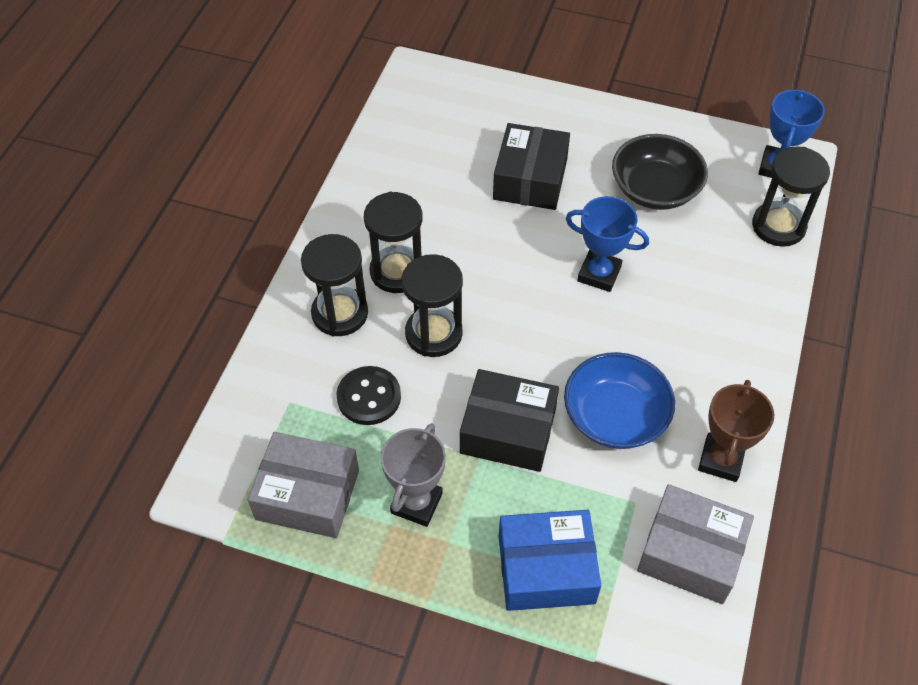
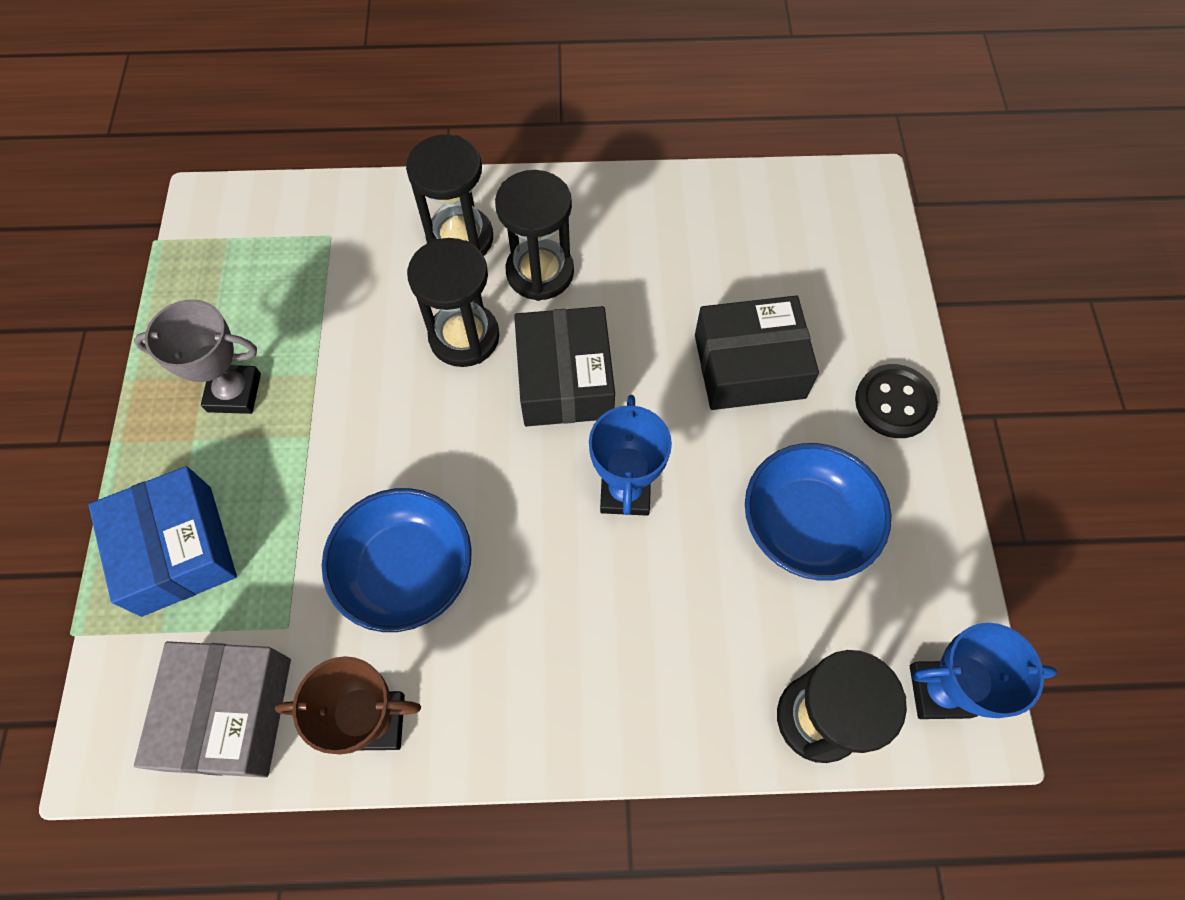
camera: 70 degrees right, 10 degrees up
(307, 495) = (222, 290): grey box -> none
(369, 397) = (358, 303): black button -> black button (894, 403)
(508, 431) = (352, 455): black box -> black box (565, 379)
(655, 189) = (806, 524): black bowl -> blue bowl

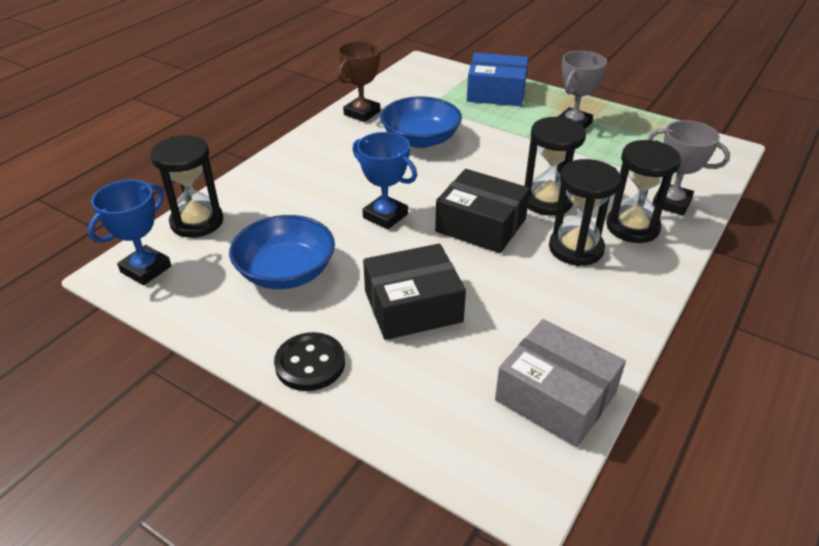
camera: 125 degrees right, 25 degrees down
(229, 713) = (407, 86): grey box -> grey box (555, 396)
(383, 220) = (671, 203): none -> grey trophy
(749, 366) = (413, 306): black box -> black box turned 45 degrees clockwise

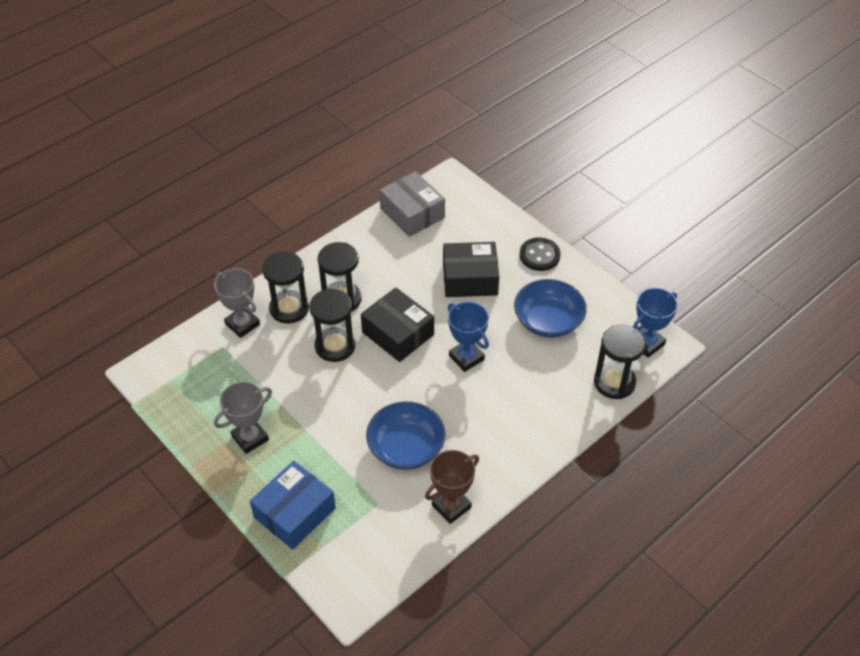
camera: 165 degrees left, 10 degrees up
(496, 92) = (294, 512): blue box -> blue box turned 75 degrees counterclockwise

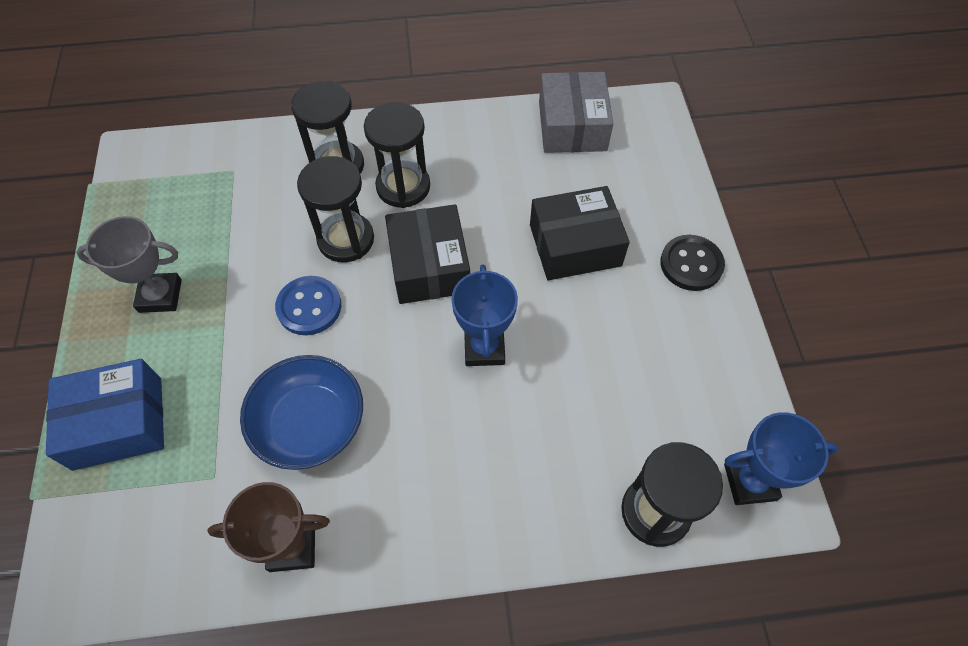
camera: 35 degrees right, 10 degrees up
(242, 324) = (274, 156): grey trophy -> none
(348, 393) = (309, 307): none -> blue button
(470, 278) = (575, 245): black box -> black box turned 45 degrees counterclockwise
(548, 321) = (631, 362): blue bowl -> none

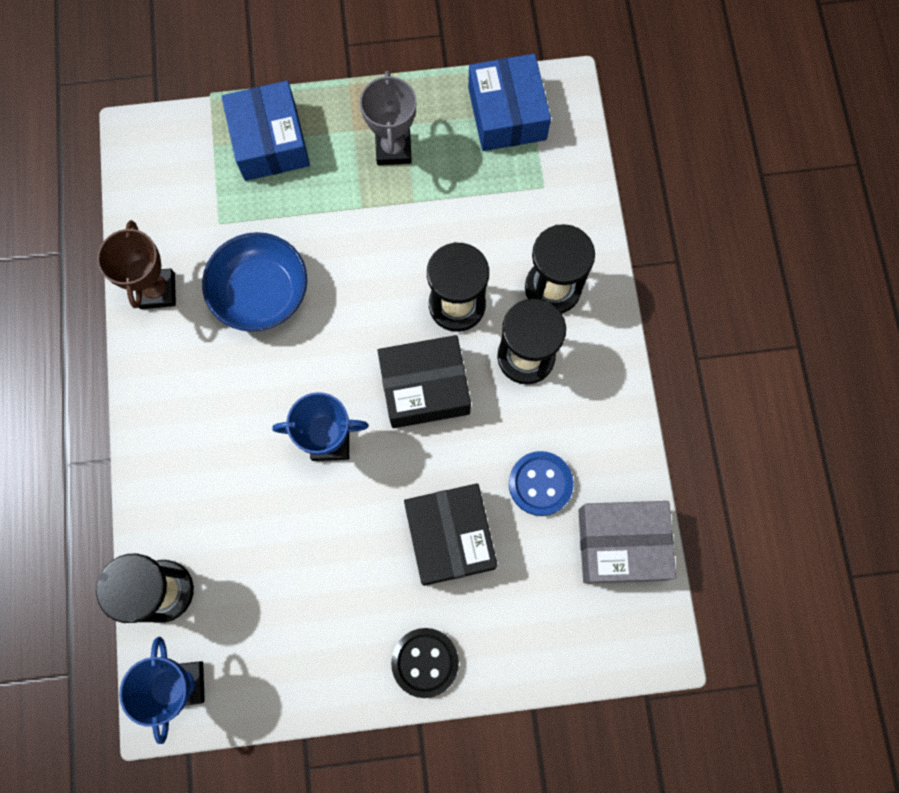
camera: 90 degrees right, 15 degrees up
(146, 197) = (507, 113): none -> blue box
(309, 307) = (379, 279): blue button -> blue button (540, 484)

